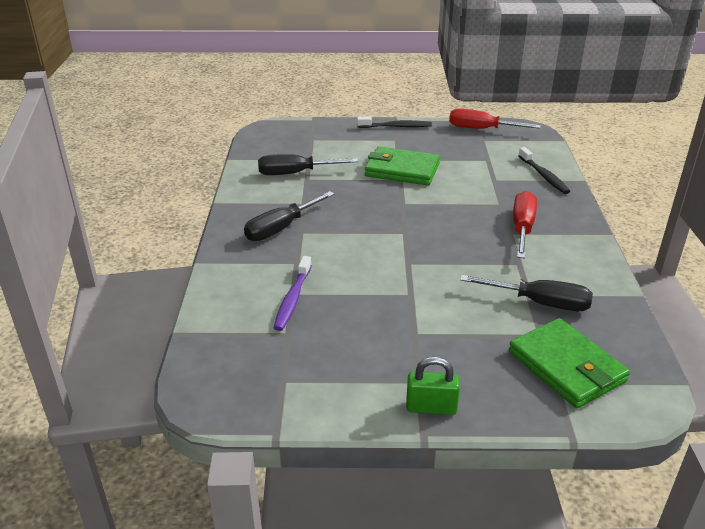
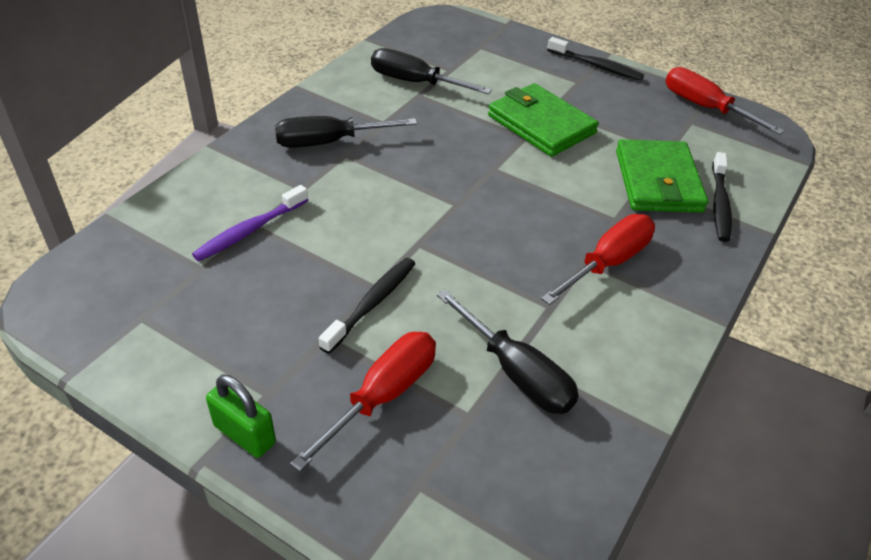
camera: 30 degrees right, 10 degrees up
(420, 305) = (372, 303): none -> black toothbrush
(484, 349) = (382, 396): none -> red screwdriver
(566, 366) = (454, 474): green wallet -> green wallet (658, 181)

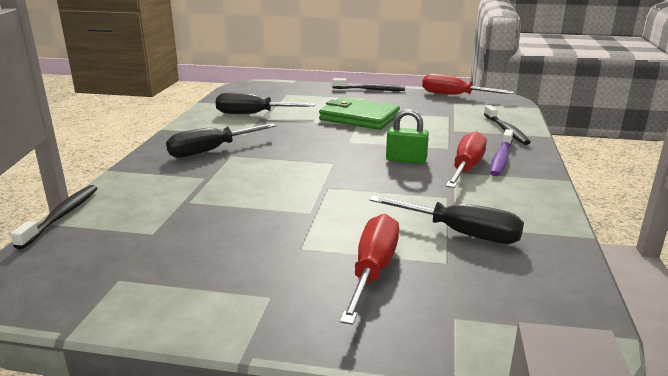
camera: 20 degrees left, 20 degrees down
(244, 434) = (274, 325): green padlock -> green padlock (406, 160)
(250, 230) = (181, 206): purple toothbrush -> purple toothbrush (501, 158)
(372, 303) = (318, 223): black toothbrush -> black toothbrush (62, 216)
(658, 181) = (459, 128): green wallet -> none

